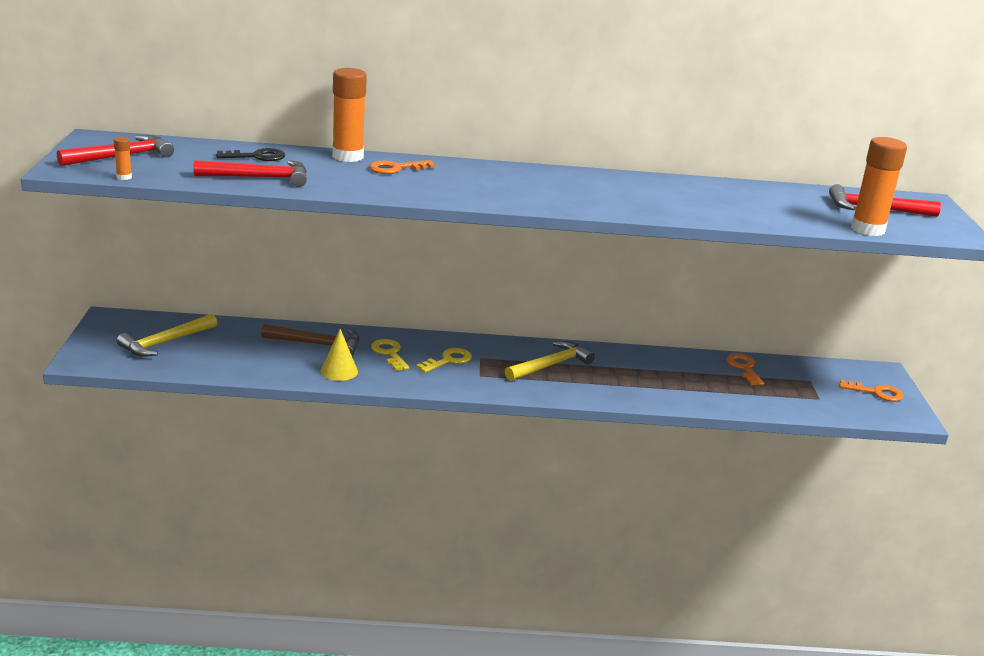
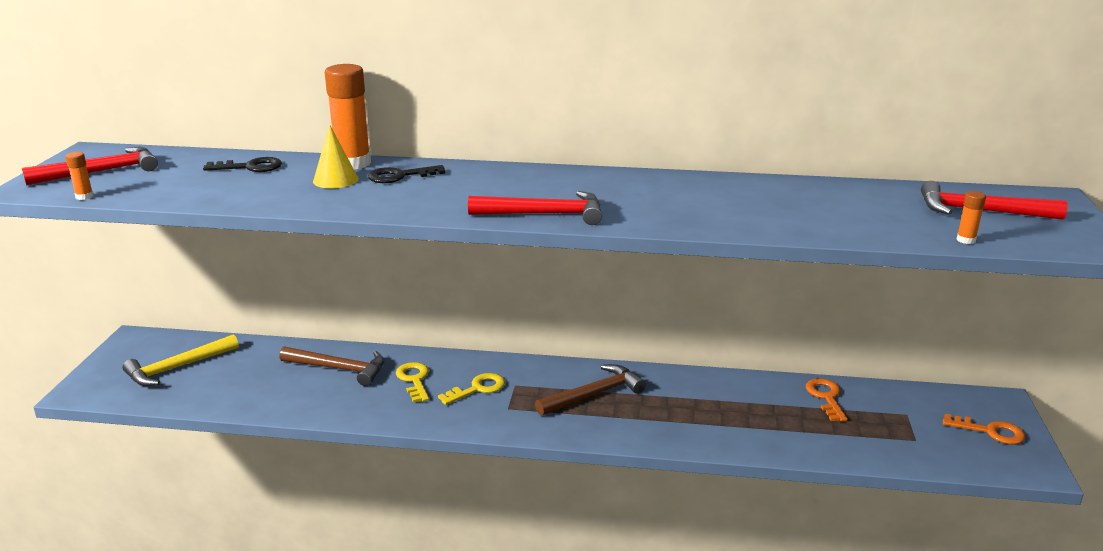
camera: 10 degrees right, 0 degrees up
(259, 178) = (236, 193): red hammer -> red hammer (545, 214)
(339, 371) = (350, 403): yellow cone -> yellow cone (335, 180)
(396, 168) = (400, 176): orange key -> black key
(551, 365) = (594, 394): yellow hammer -> brown hammer
(867, 229) = (966, 240): orange glue stick -> orange glue stick, size x0.43

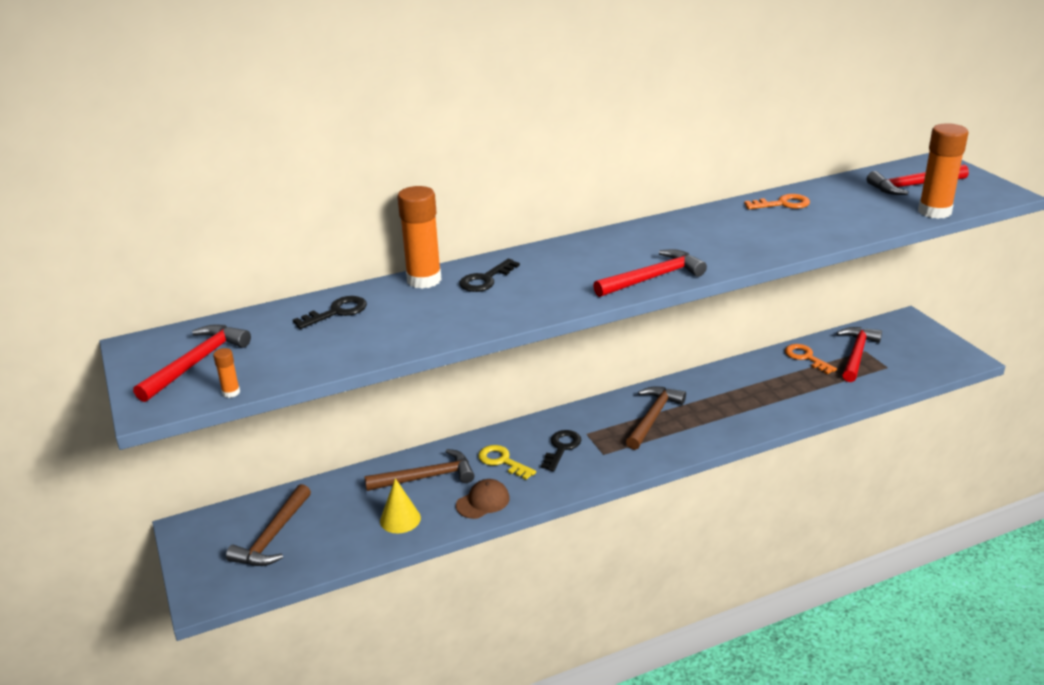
camera: 30 degrees left, 5 degrees up
(177, 368) = (273, 536): yellow hammer -> brown hammer
(335, 180) = (437, 300): yellow cone -> yellow cone (400, 519)
(357, 406) = (483, 502): none -> brown cap
(477, 389) = (561, 448): yellow key -> black key
(891, 414) = (856, 354): none -> red hammer
(966, 240) = (934, 211): orange glue stick -> orange glue stick, size x2.34
(990, 431) = (921, 344): orange key -> orange key (782, 204)

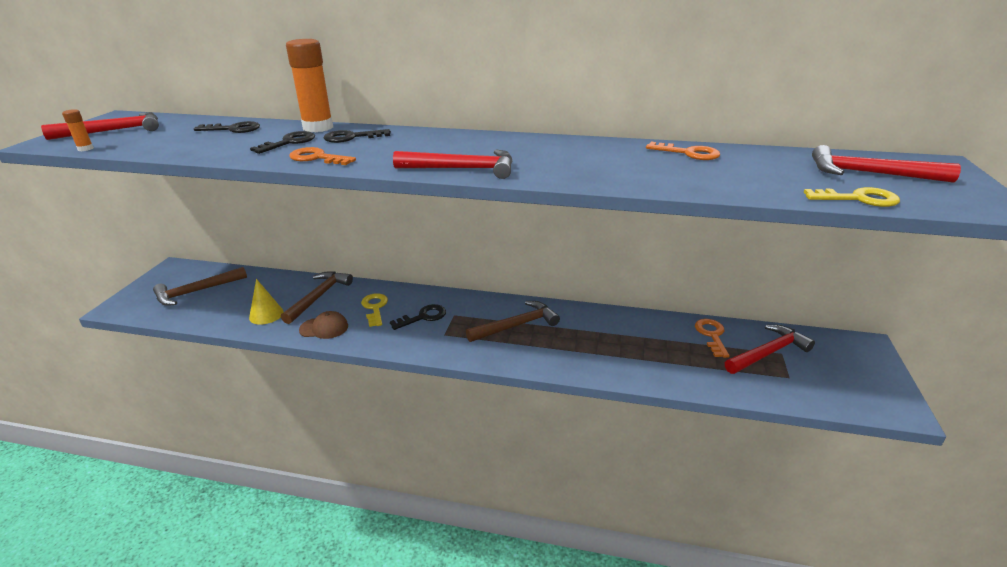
camera: 35 degrees right, 0 degrees up
(426, 477) = (319, 297): brown hammer -> brown hammer turned 90 degrees counterclockwise
(438, 306) = (289, 142): none -> black key
(508, 312) = (317, 158): none -> orange key
(934, 211) = (858, 199): orange glue stick -> yellow key

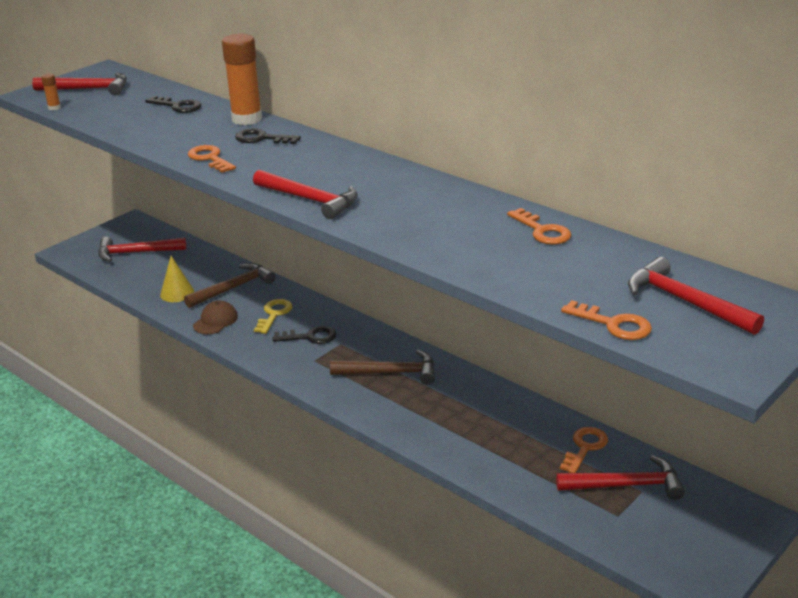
camera: 30 degrees right, 0 degrees up
(197, 291) = (136, 253): brown hammer -> red hammer
(289, 142) = (206, 134): black key -> none
(324, 328) = (215, 321): brown cap -> brown cap turned 90 degrees counterclockwise
(858, 199) = (613, 324): yellow key -> orange key

